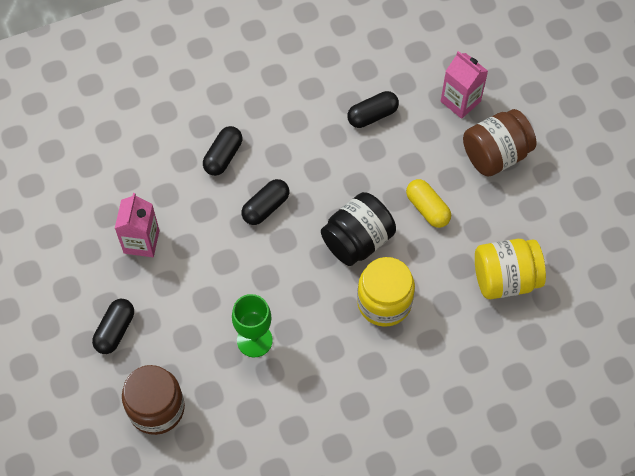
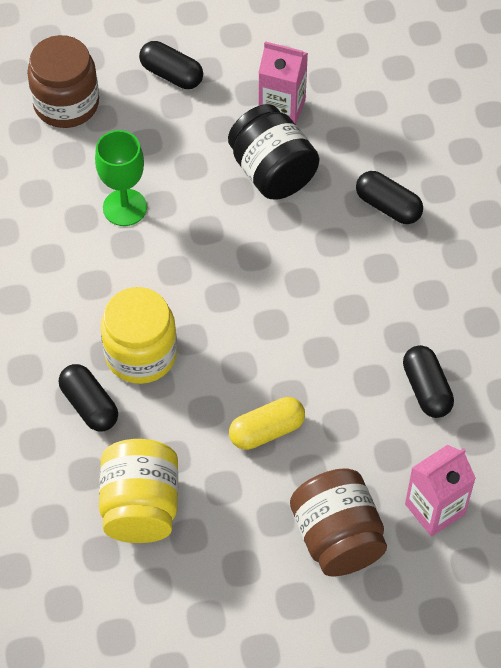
camera: 100 degrees right, 5 degrees down
(266, 207) = (304, 243): black capsule -> black capsule (89, 405)
(357, 240) = (235, 338): black jar -> black jar (272, 172)

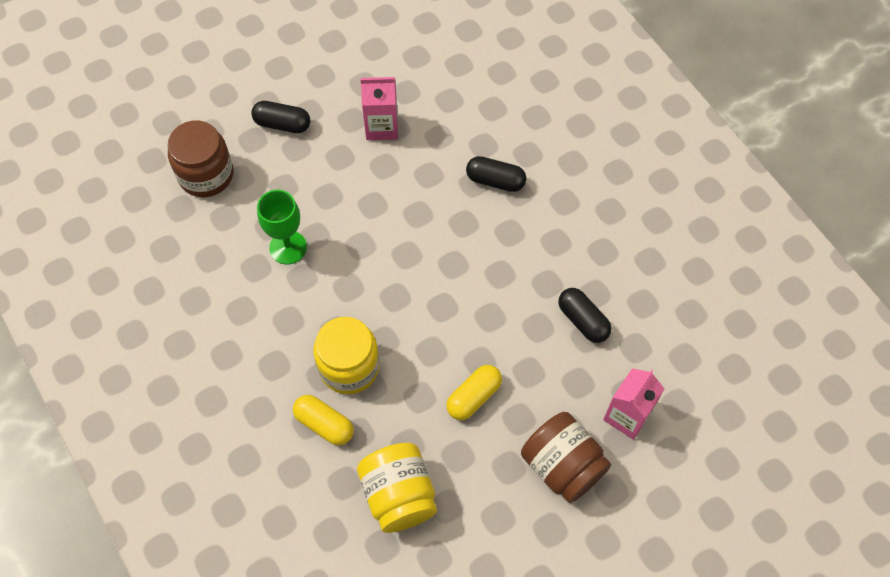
camera: 20 degrees left, 5 degrees up
(89, 405) = (324, 424): black capsule -> yellow capsule
(272, 172) = (394, 180): black jar -> none

